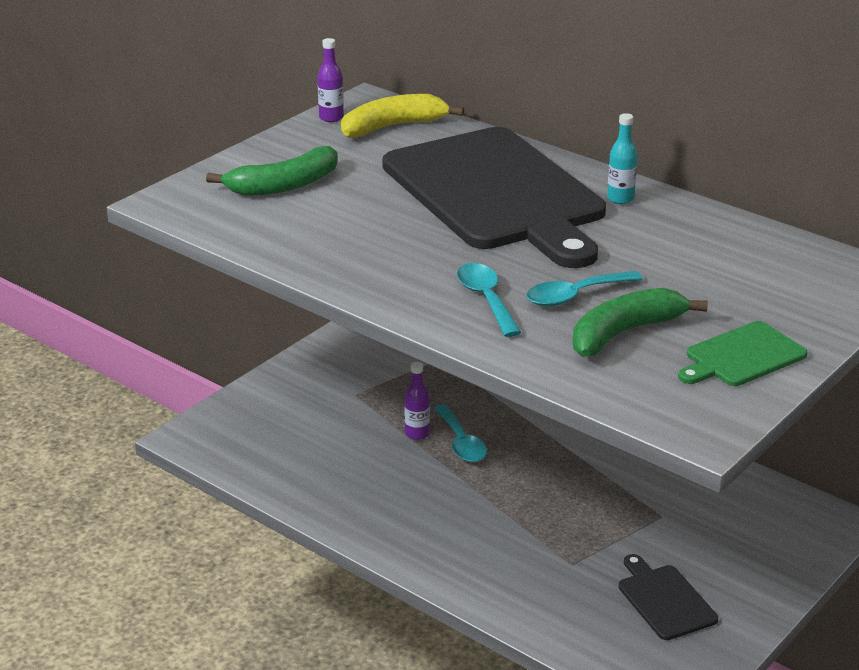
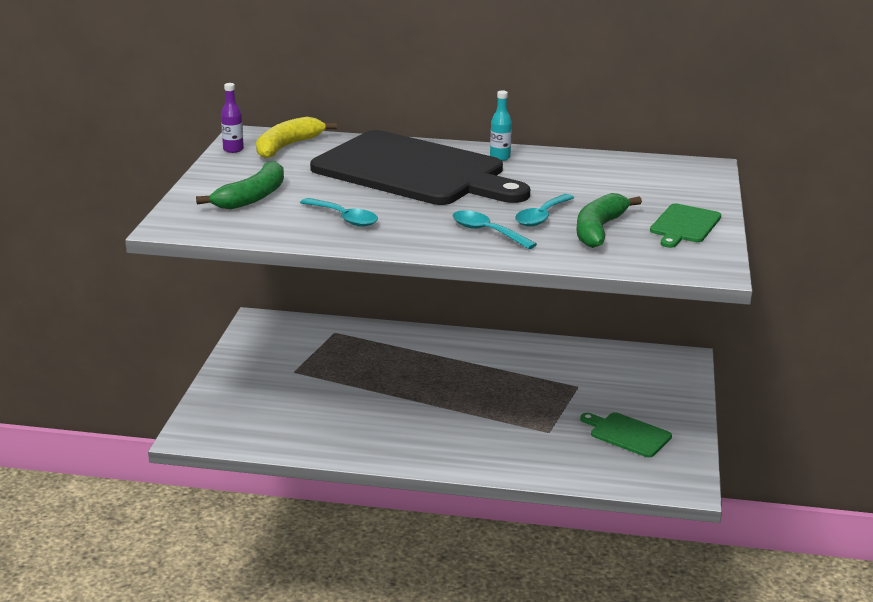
camera: 30 degrees left, 5 degrees down
(417, 434) = (364, 384): purple bottle -> none
(461, 442) = (401, 381): turquoise spoon -> turquoise spoon (344, 218)
(664, 600) = (627, 434): black cutting board -> green cutting board

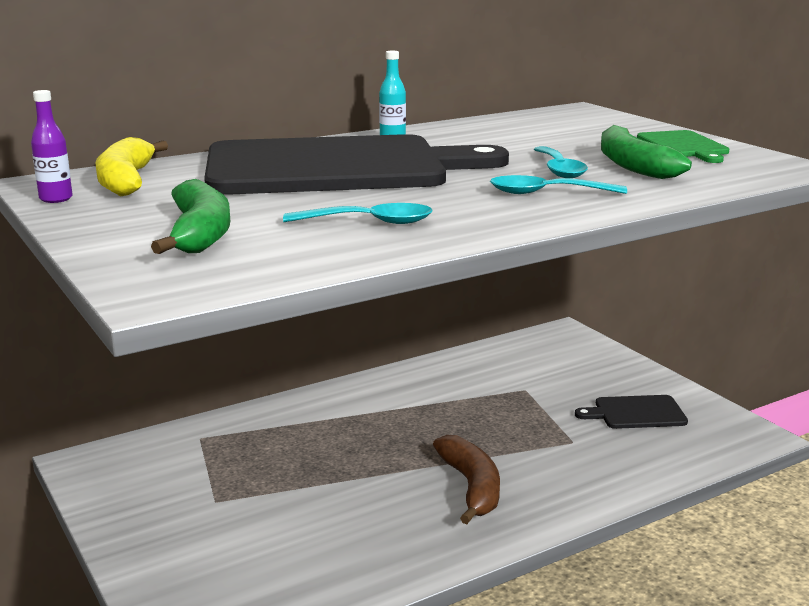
camera: 40 degrees left, 5 degrees down
(439, 428) = (471, 487): none -> brown banana
(627, 434) = (636, 413): green cutting board -> black cutting board

